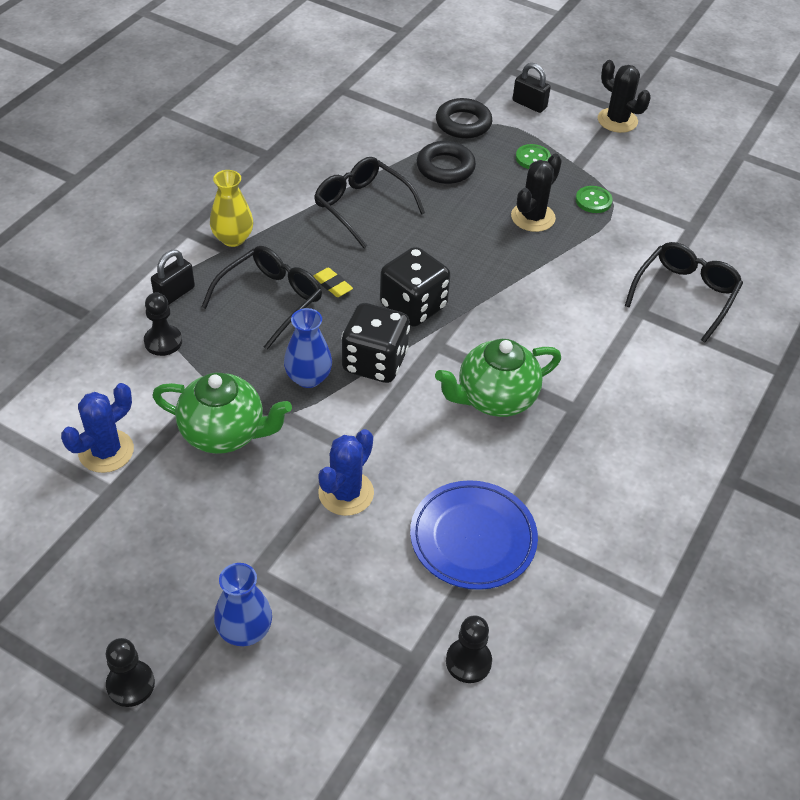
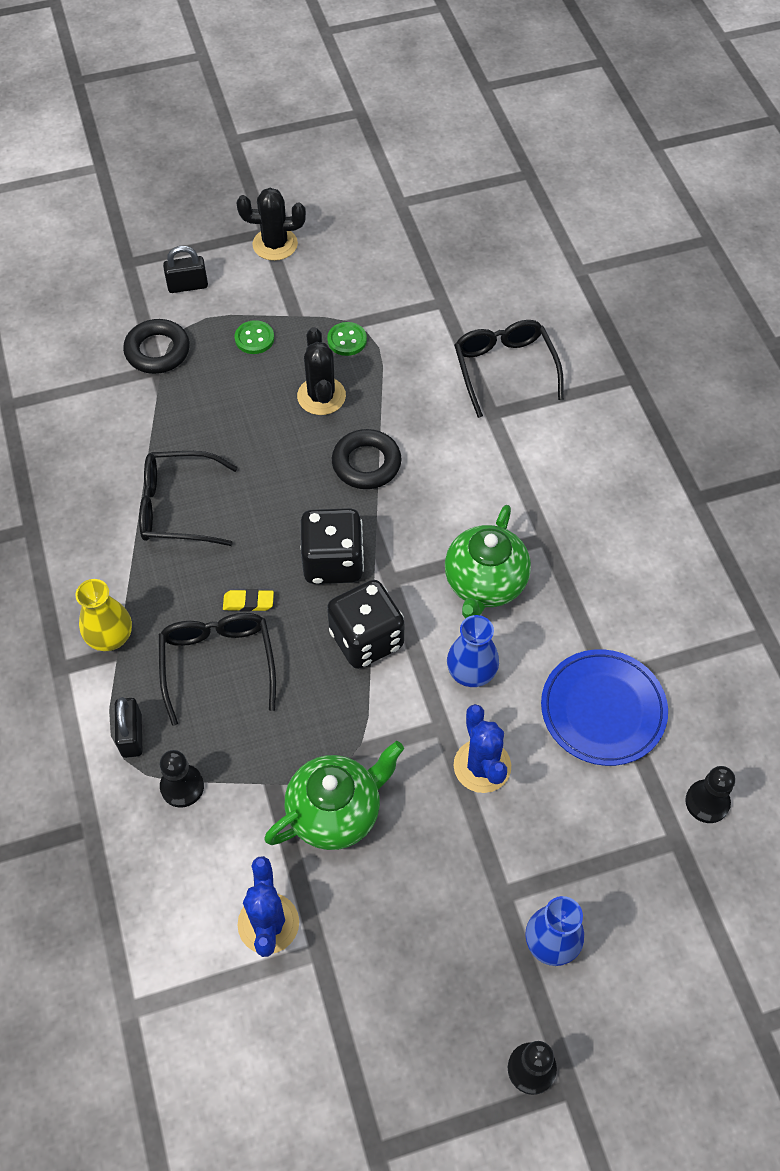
camera: 45 degrees left, 10 degrees up
(308, 378) = (335, 701): blue vase -> blue vase (471, 672)
(445, 167) = (197, 408): black ring -> black ring (366, 463)

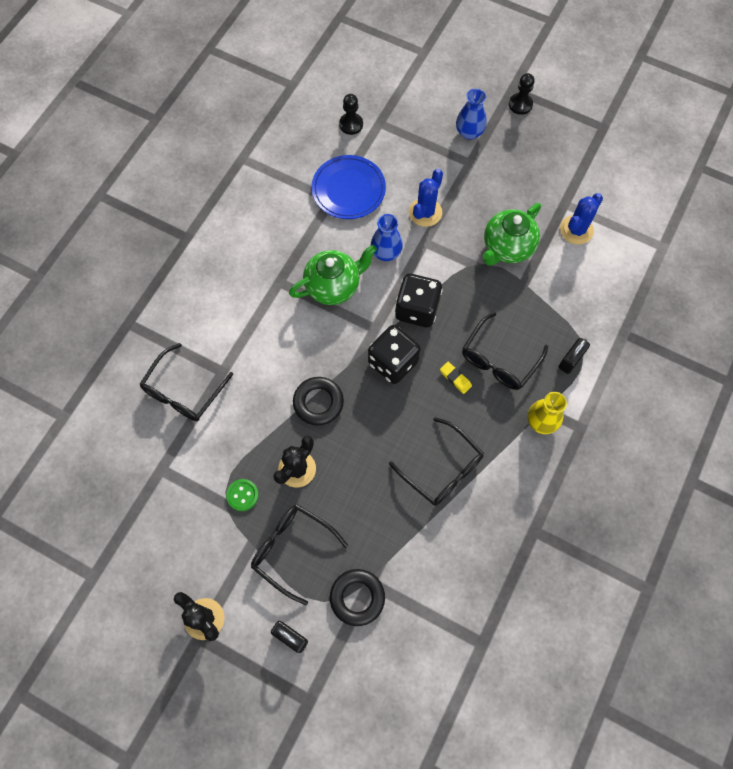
camera: 135 degrees left, 10 degrees up
(182, 786) = (566, 316): black pawn -> none
(254, 338) = (292, 550): green button -> black glasses
(336, 812) = (507, 247): green teapot -> green teapot turned 60 degrees counterclockwise

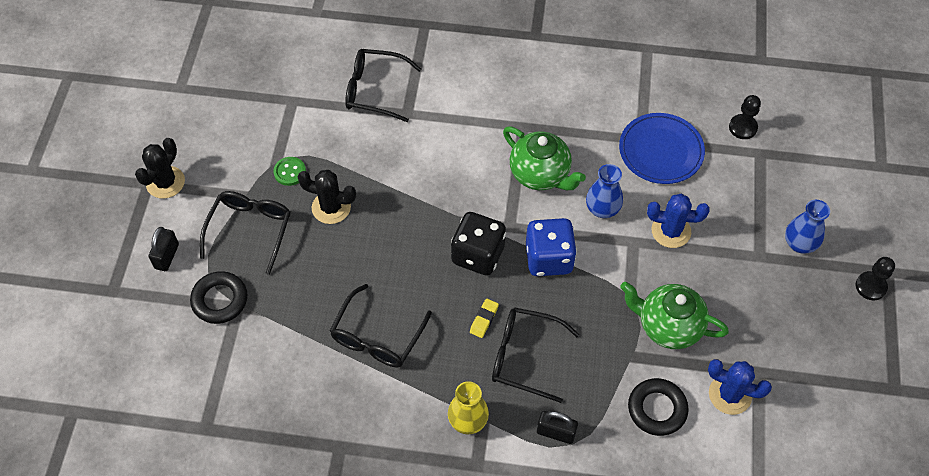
camera: 70 degrees right, 10 degrees down
(318, 402) = (407, 203): black ring -> black ring (657, 409)
(417, 309) = (549, 258): black dice -> blue dice

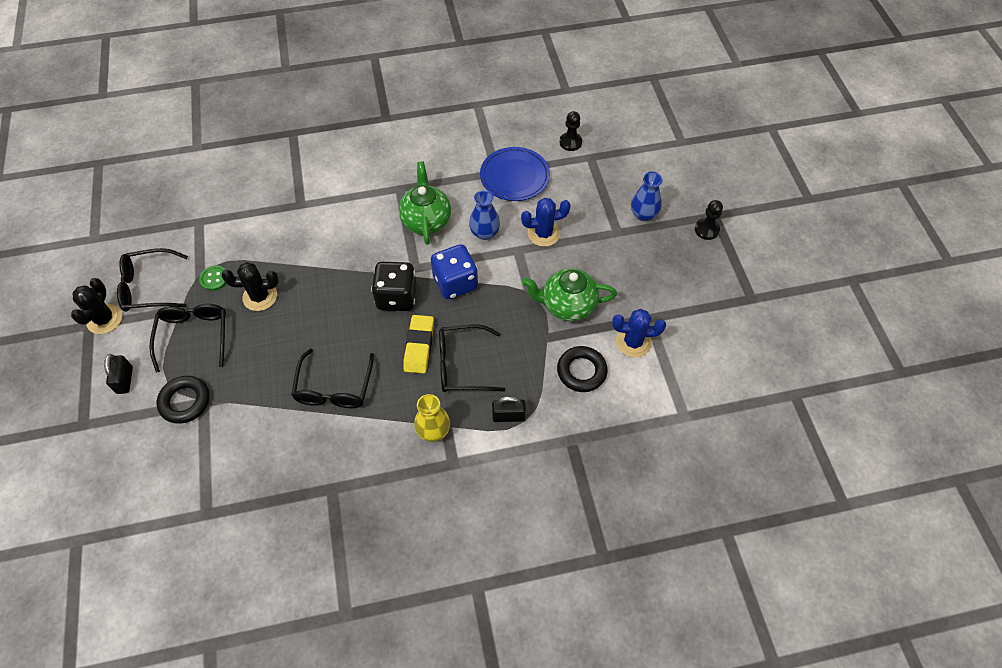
camera: 20 degrees left, 0 degrees up
(375, 90) = (267, 194): black glasses -> black glasses (149, 287)
(484, 319) = (419, 346): yellow eraser -> yellow eraser, size x1.78
(540, 174) = (426, 220): green teapot -> green teapot turned 120 degrees counterclockwise

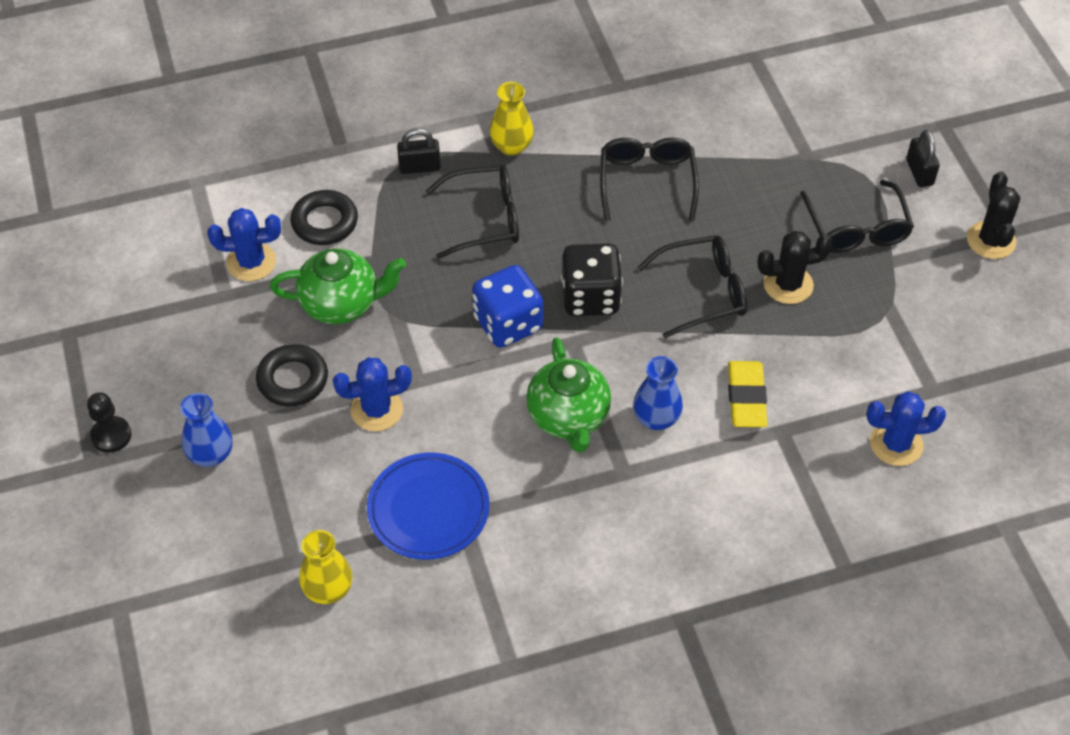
camera: 175 degrees right, 5 degrees down
(149, 287) = (954, 286): black glasses -> black glasses (703, 292)
(185, 401) = (830, 155): black ring -> black ring (292, 380)
(214, 279) = (865, 304): green button -> none
(236, 192) = (896, 444): none -> blue cactus
(419, 346) = (546, 237): yellow eraser -> yellow eraser (746, 398)
(484, 233) = (471, 404): blue vase -> blue vase (656, 418)
(570, 142) = (328, 590): black pawn -> yellow vase

